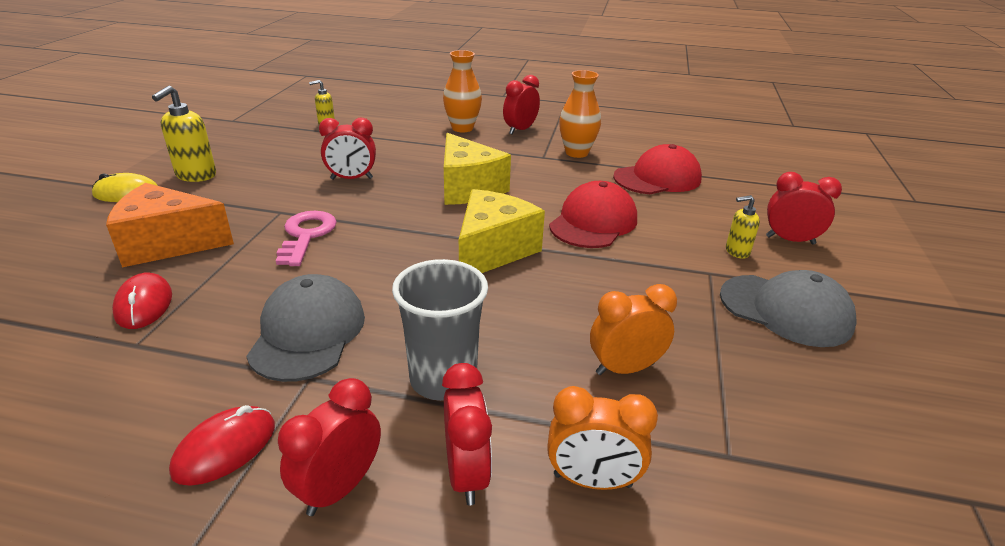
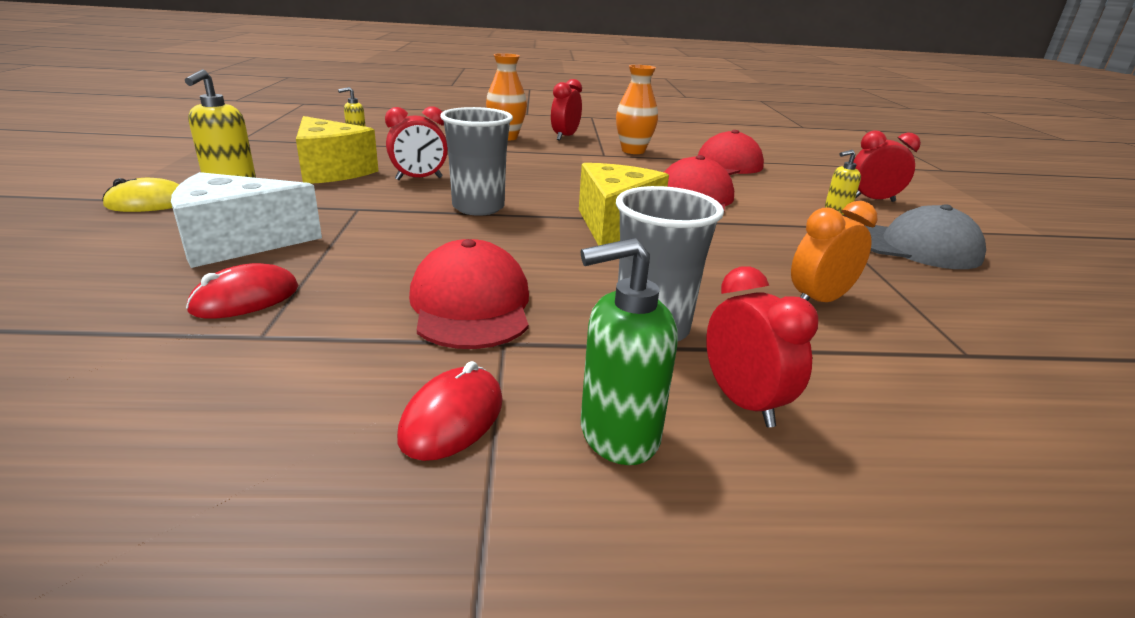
camera: 15 degrees left, 5 degrees down
(144, 304) = (245, 298): red mouse -> red mouse turned 75 degrees clockwise
(168, 244) = (238, 243): orange cheese -> white cheese
(306, 235) = (404, 225): pink key -> none
(308, 333) = (471, 305): grey cap -> red cap
(339, 488) = (618, 435): red clock -> green soap dispenser
(382, 219) = (478, 207): none -> grey cup
(468, 188) = (549, 180): yellow cheese -> yellow cheese (331, 171)
(592, 480) = (868, 390): orange clock -> none

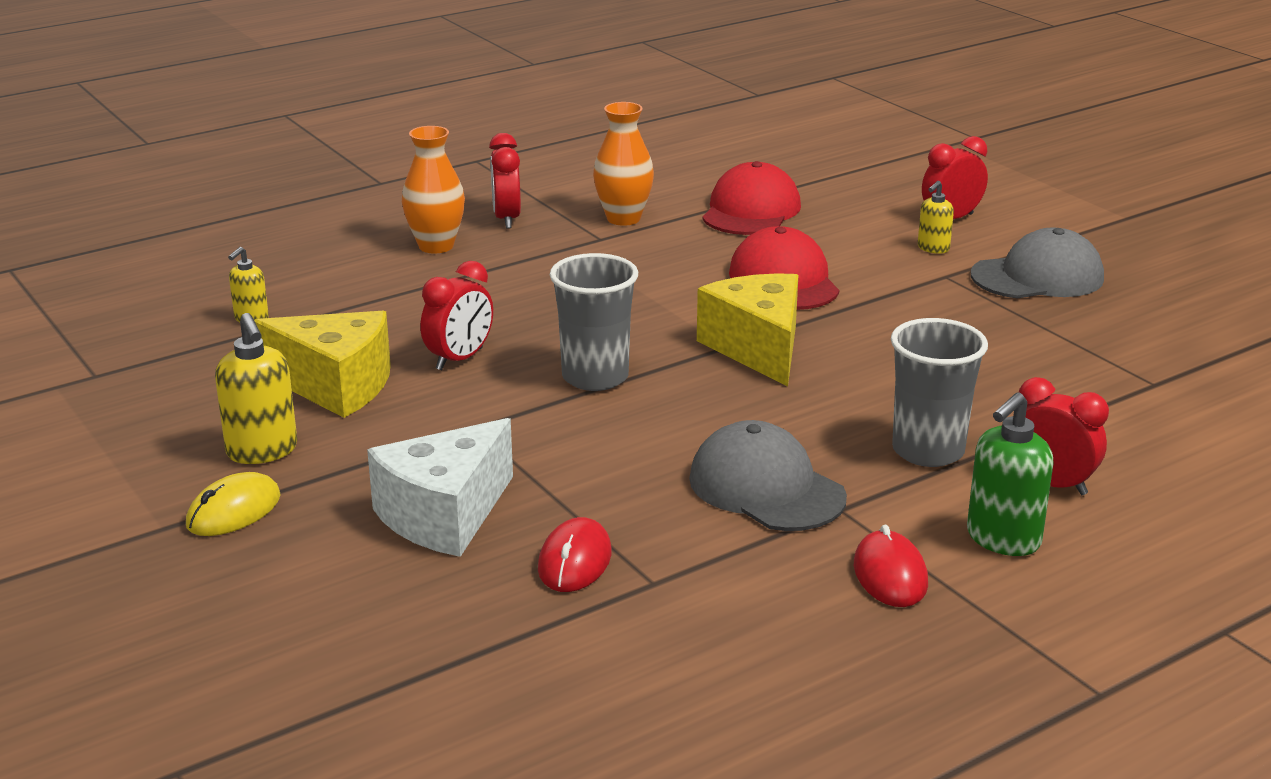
camera: 30 degrees left, 0 degrees up
(471, 305) = (766, 488): red cap -> grey cap
(818, 301) = (1018, 373): orange clock -> none

